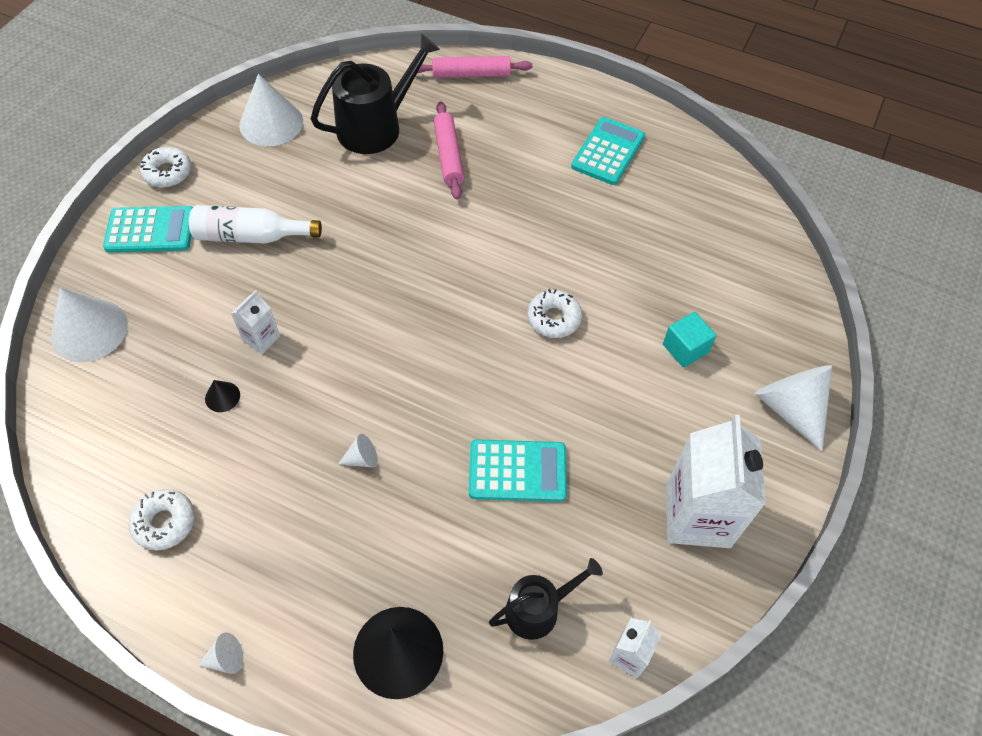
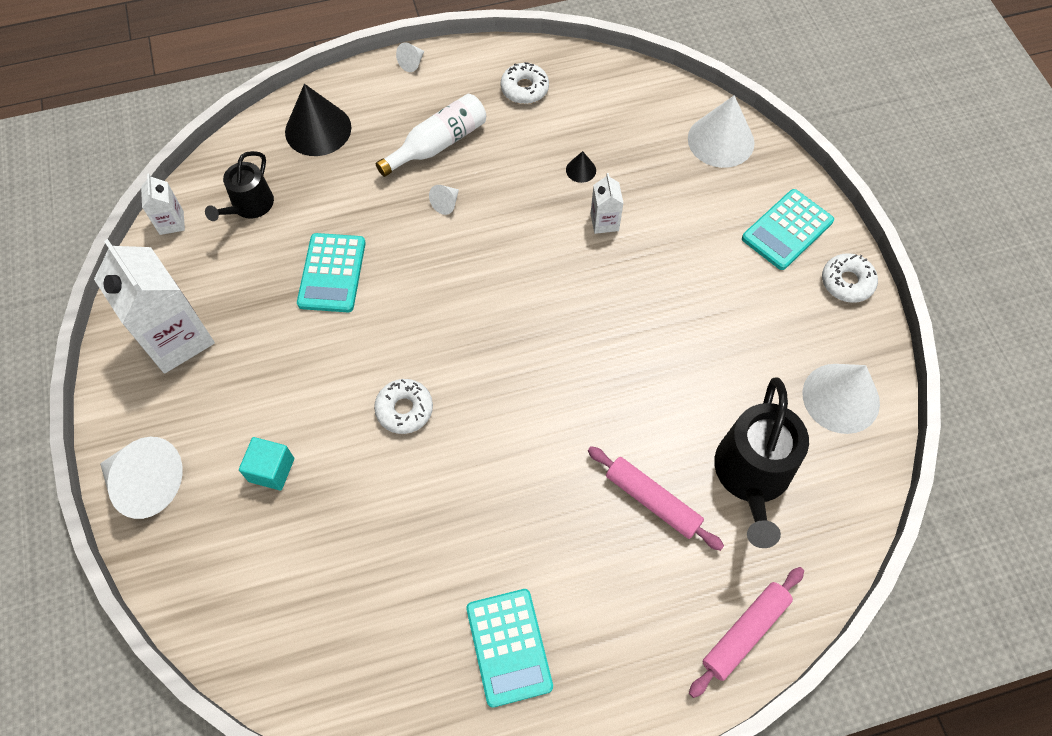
camera: 140 degrees right, 5 degrees up
(251, 236) = (712, 285): white bottle -> white bottle (438, 144)
(517, 471) = (332, 273): turquoise calculator -> turquoise calculator turned 45 degrees counterclockwise

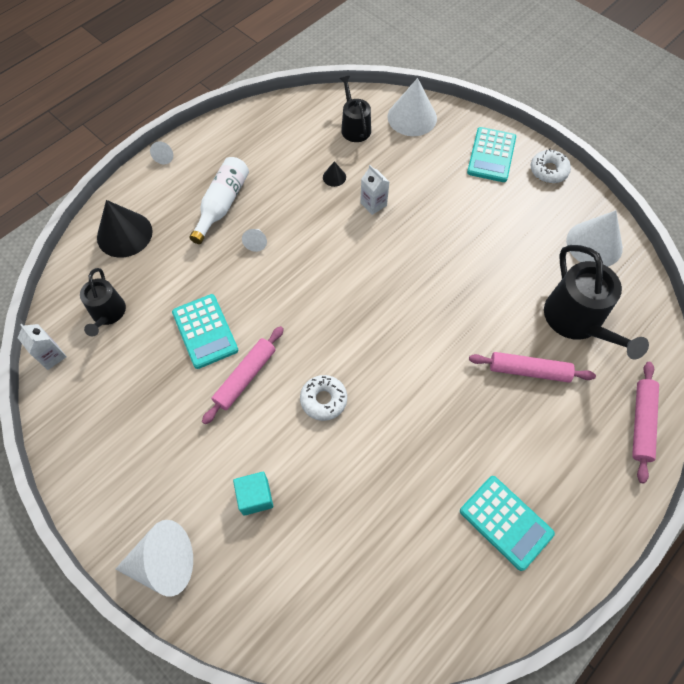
camera: 30 degrees left, 0 degrees up
(176, 338) = (114, 440): white carton -> none
(341, 342) = (245, 377): none -> pink rolling pin
(524, 89) = (258, 140): white donut -> none
(643, 122) = (354, 127): none -> black watering can

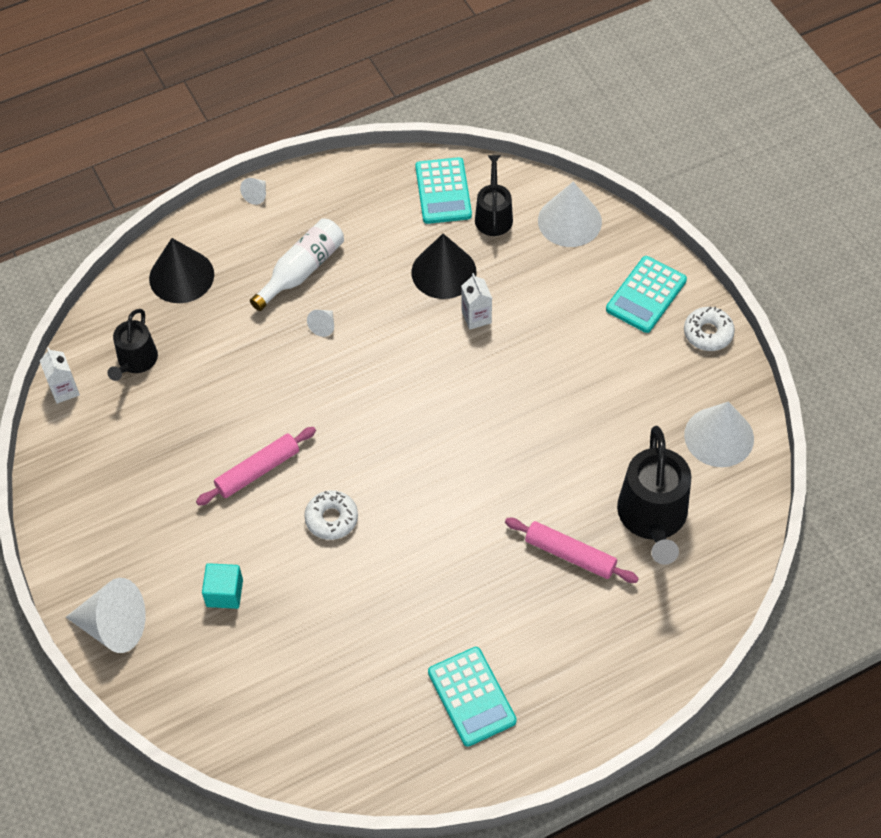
camera: 20 degrees right, 5 degrees down
(205, 331) = (232, 410): turquoise calculator -> turquoise calculator (443, 191)
(334, 177) = (443, 272): black cone -> black cone, size x2.23
(641, 423) = (669, 646): pink rolling pin -> none

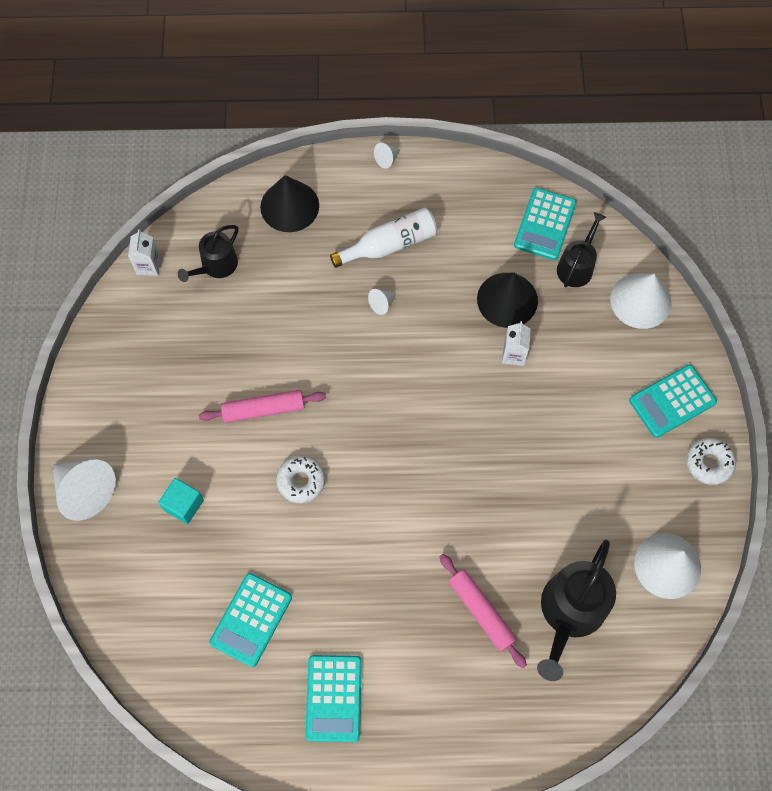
camera: 25 degrees right, 10 degrees up
(351, 665) = (251, 619): none -> turquoise calculator

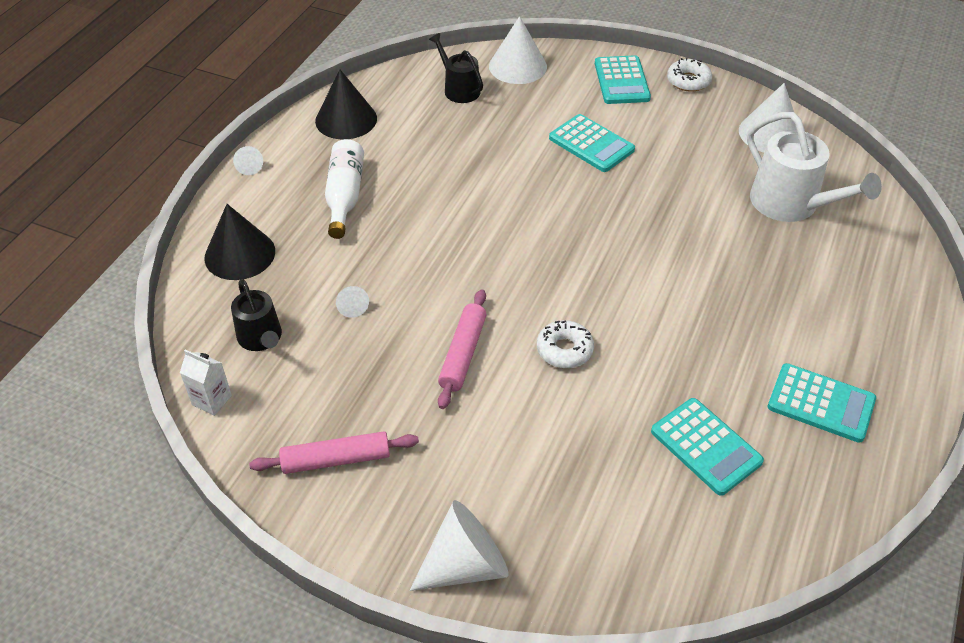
camera: 65 degrees left, 20 degrees down
(184, 505) = (538, 465): turquoise cube -> none
(382, 304) = (405, 223): white cone -> white cone (352, 307)
(481, 611) = (767, 261): pink rolling pin -> pink rolling pin (336, 459)
(507, 299) = (461, 140): black cone -> black cone (346, 119)
(513, 354) = (519, 154): white carton -> none
(545, 224) = (403, 93): turquoise calculator -> turquoise calculator (591, 144)
(570, 612) = (791, 204): black watering can -> white watering can

